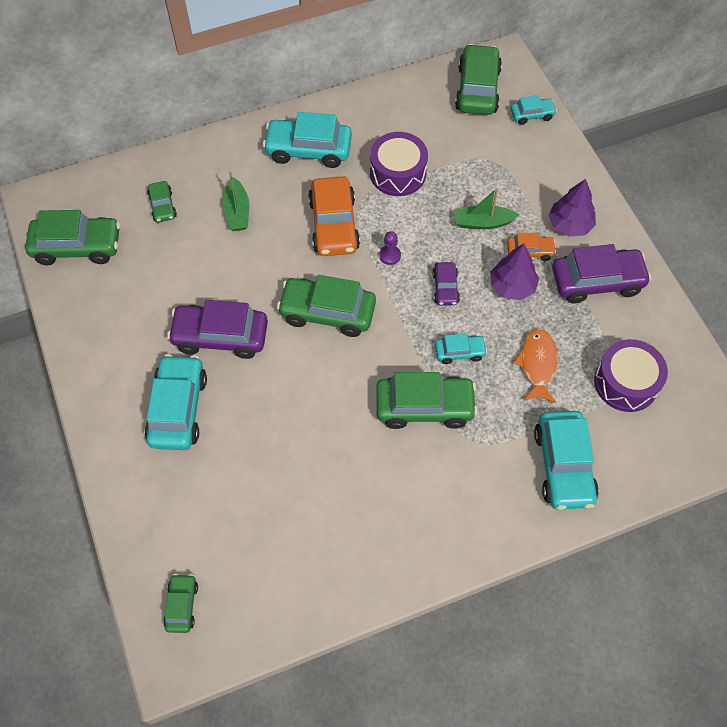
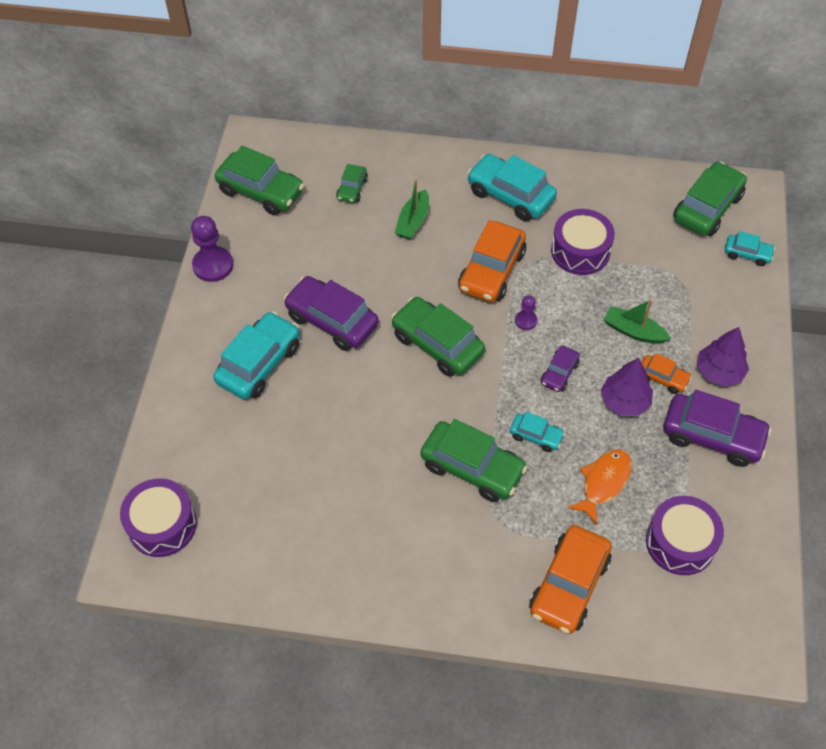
camera: 30 degrees right, 5 degrees down
(75, 338) = (213, 265): none -> purple pawn
(182, 605) = (162, 525): green car -> purple drum
(563, 466) = (568, 585): turquoise car -> orange car

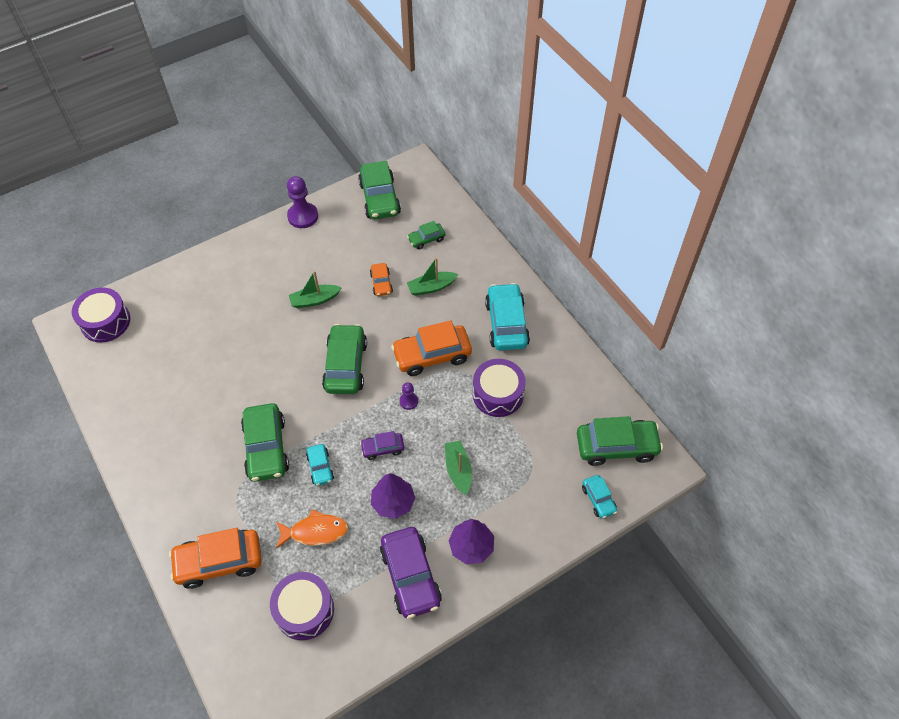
camera: 50 degrees right, 0 degrees up
(259, 364) = (251, 288): turquoise car -> none
(332, 320) = (315, 300): purple car -> green boat
(662, 378) = (433, 513): orange car -> orange car (381, 283)

